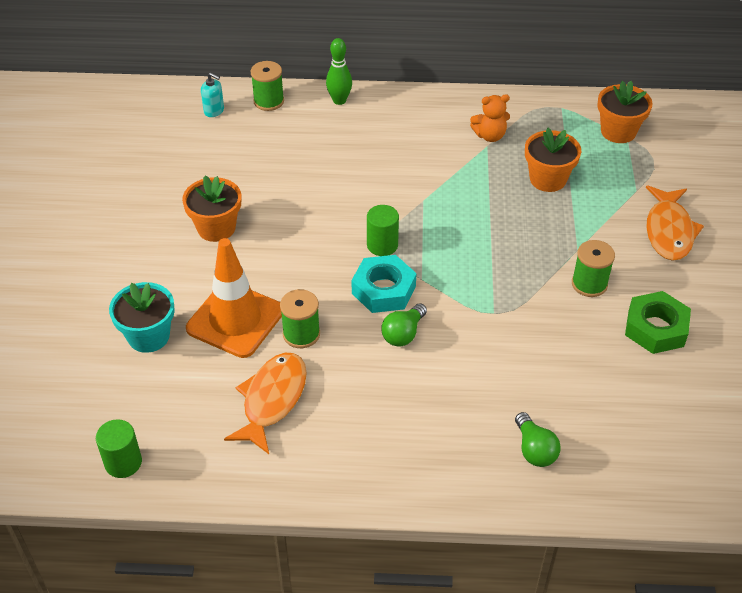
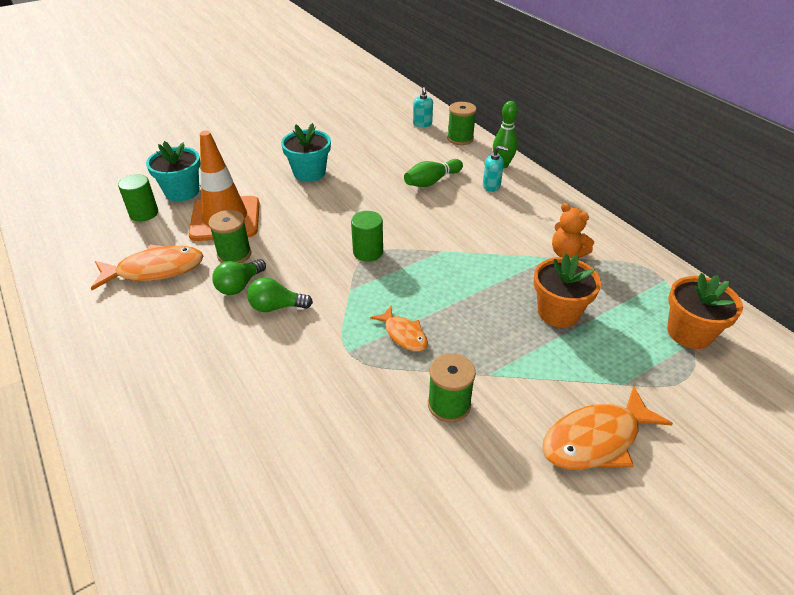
camera: 55 degrees right, 5 degrees down
(123, 462) = (57, 232): green cylinder -> green cylinder (144, 213)
(216, 228) = (309, 173): orange flower pot -> turquoise flower pot
(318, 155) = (432, 181): none -> green bowling pin
(363, 124) = (491, 186): none -> turquoise soap dispenser
(383, 290) = (318, 274): turquoise nut -> none
(501, 272) = (404, 334): none -> orange fish
(534, 449) = (189, 459): green light bulb -> green light bulb (239, 285)
(655, 328) = (435, 492): green nut -> none

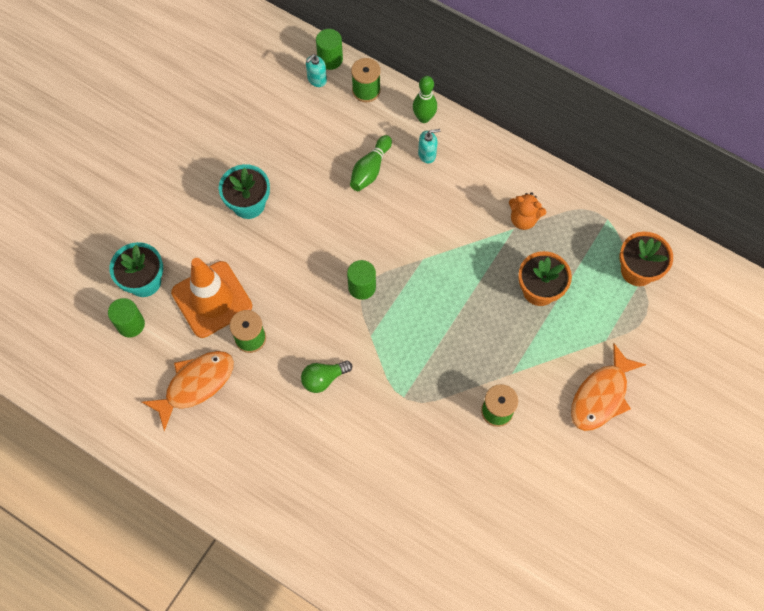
camera: 25 degrees left, 25 degrees up
(239, 285) = (279, 370): green light bulb -> none
(404, 334) = (436, 363): orange fish -> none
(422, 124) = (317, 79): turquoise soap dispenser -> turquoise soap dispenser turned 75 degrees clockwise
(441, 117) = (330, 59): none -> green cylinder

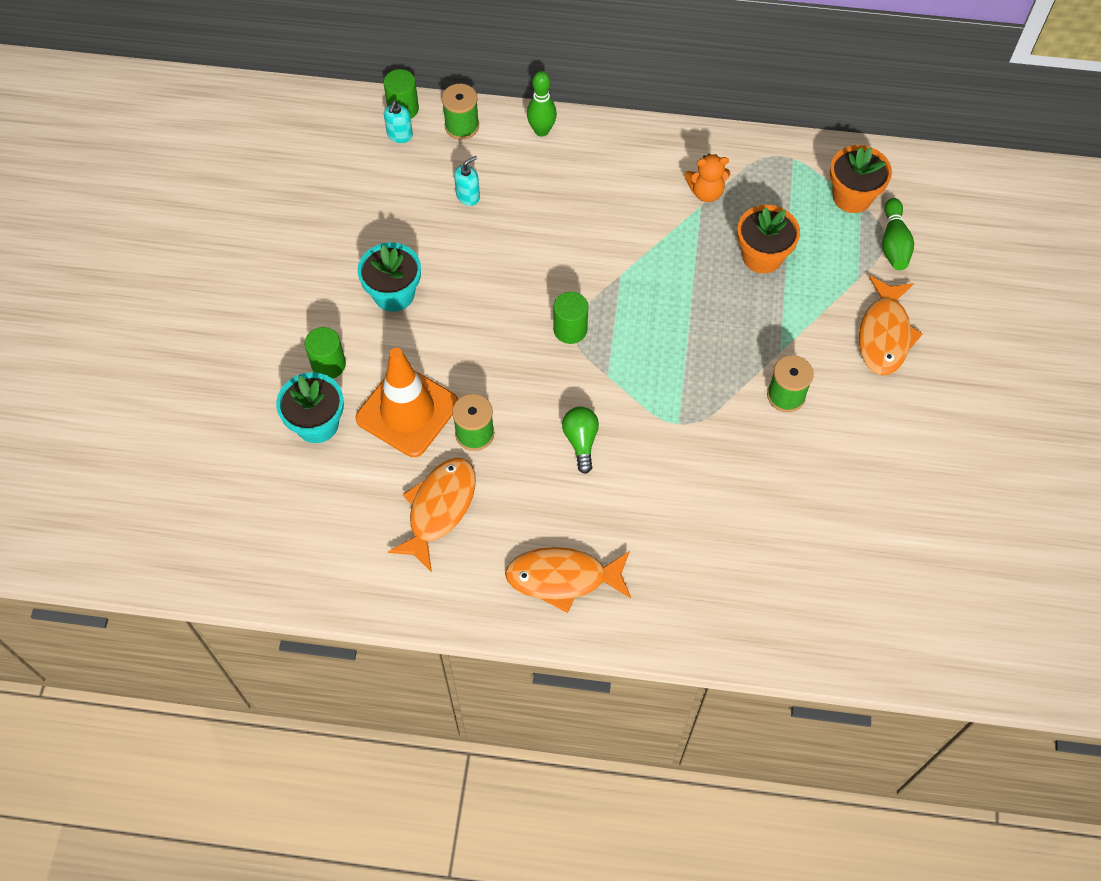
camera: 25 degrees left, 5 degrees down
(131, 324) = (327, 476): green cylinder -> green cylinder (328, 365)
(255, 478) = (562, 578): none -> orange fish
(324, 379) = (581, 441): green light bulb -> green light bulb turned 135 degrees clockwise
(370, 169) = (512, 205): green bowling pin -> green bowling pin (893, 243)
(427, 154) = (566, 166): turquoise soap dispenser -> turquoise soap dispenser (468, 196)

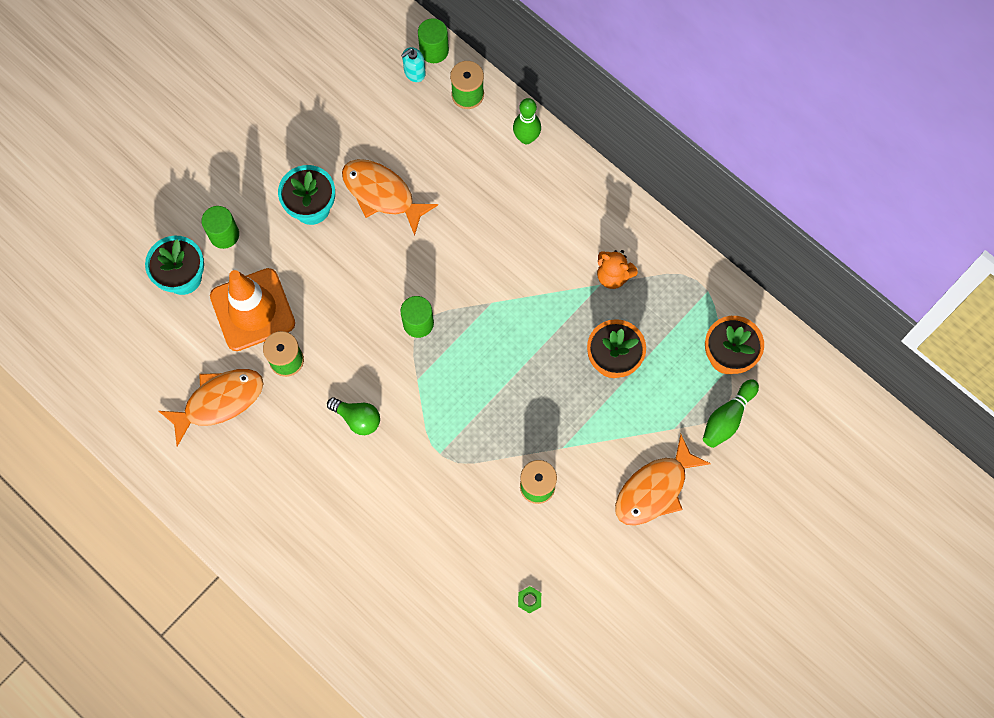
camera: 35 degrees right, 10 degrees up
(468, 196) = (427, 159): turquoise soap dispenser -> none
(562, 578) = (265, 514): orange fish -> orange fish (382, 194)
(581, 441) = (357, 418): green light bulb -> green light bulb turned 90 degrees clockwise
(859, 492) = (529, 600): none -> green nut

